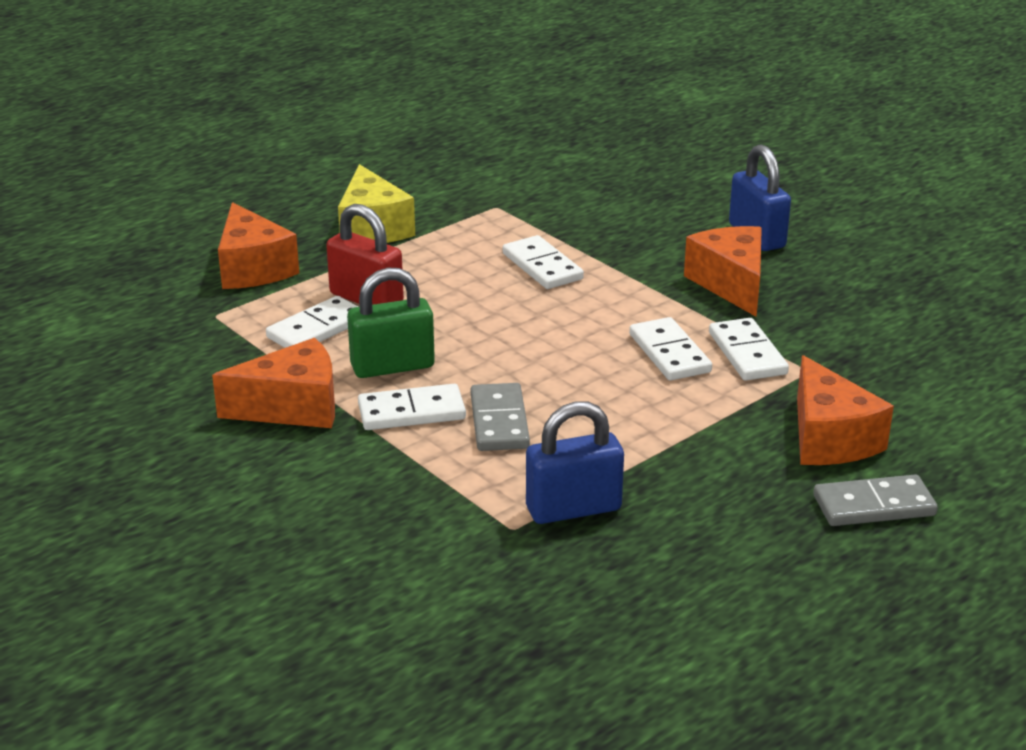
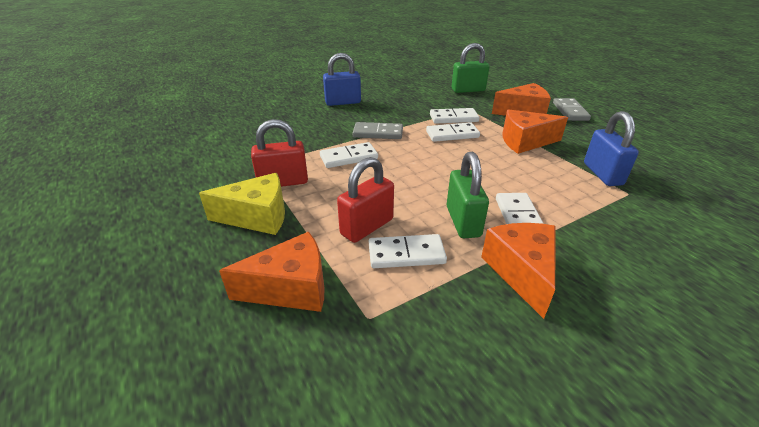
camera: 80 degrees left, 5 degrees up
(317, 329) = (406, 254): white domino -> white domino turned 60 degrees counterclockwise
(455, 229) = (283, 182): none -> red padlock
(499, 421) = (524, 187): grey domino -> grey domino (378, 133)
(731, 284) = (388, 113): orange cheese -> orange cheese (525, 142)
(922, 369) = (468, 90): none -> green padlock

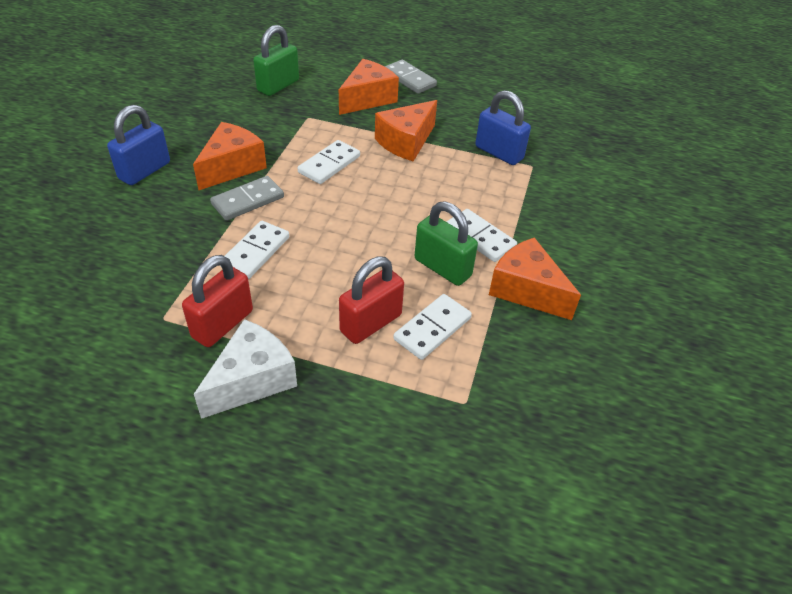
camera: 45 degrees left, 10 degrees up
(257, 217) = (252, 380): yellow cheese -> white cheese
(291, 288) = (379, 423): orange cheese -> orange cheese (232, 167)
(367, 227) = (370, 323): red padlock -> red padlock turned 45 degrees clockwise
(453, 118) = (307, 139): white domino -> none

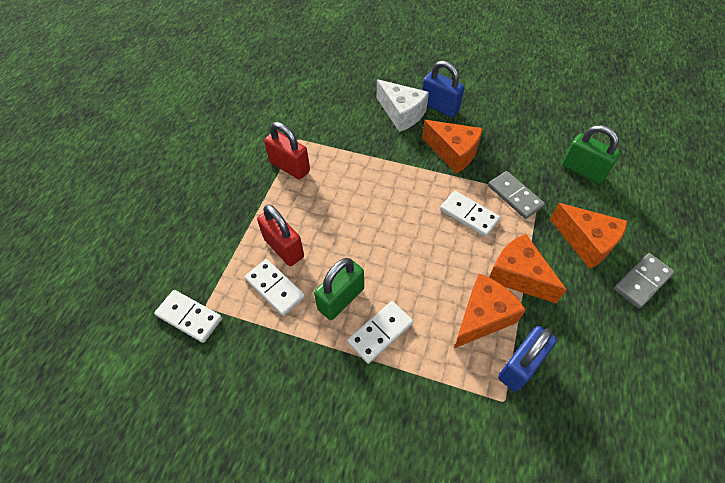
camera: 95 degrees right, 10 degrees up
(247, 200) = (413, 166): grey domino -> grey domino (515, 196)
(252, 380) = (243, 186): white cheese -> white cheese (401, 114)
(255, 252) = (357, 176): white domino -> white domino (189, 317)
(526, 290) = (312, 366): orange cheese -> orange cheese (483, 317)

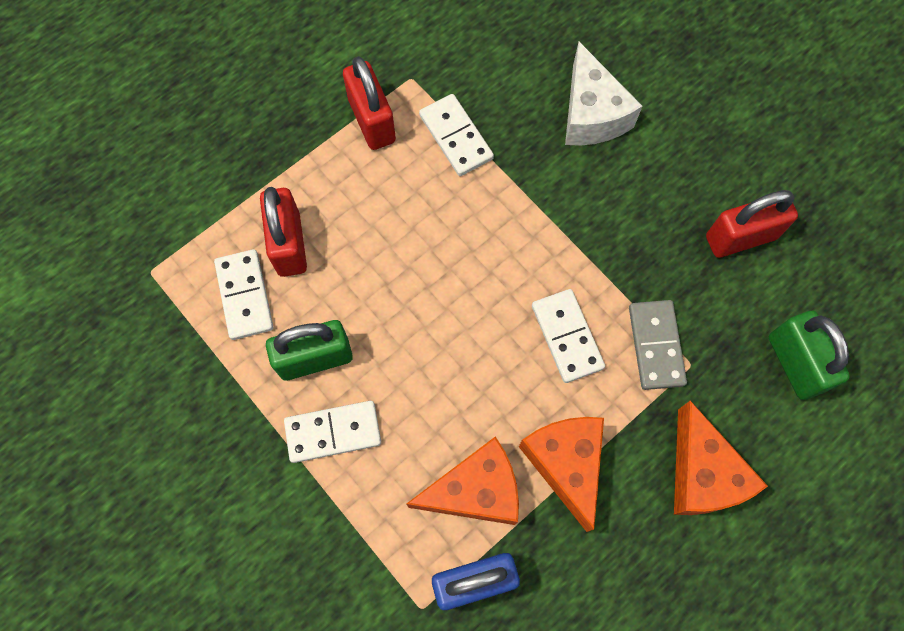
camera: 30 degrees right, 15 degrees up
(189, 317) = (125, 275): white domino -> white domino (456, 137)
(439, 107) = (658, 132): blue padlock -> none
(453, 153) = (619, 224): orange cheese -> none
(513, 131) = (740, 237): none -> red padlock
(642, 281) = (732, 576): grey domino -> none

